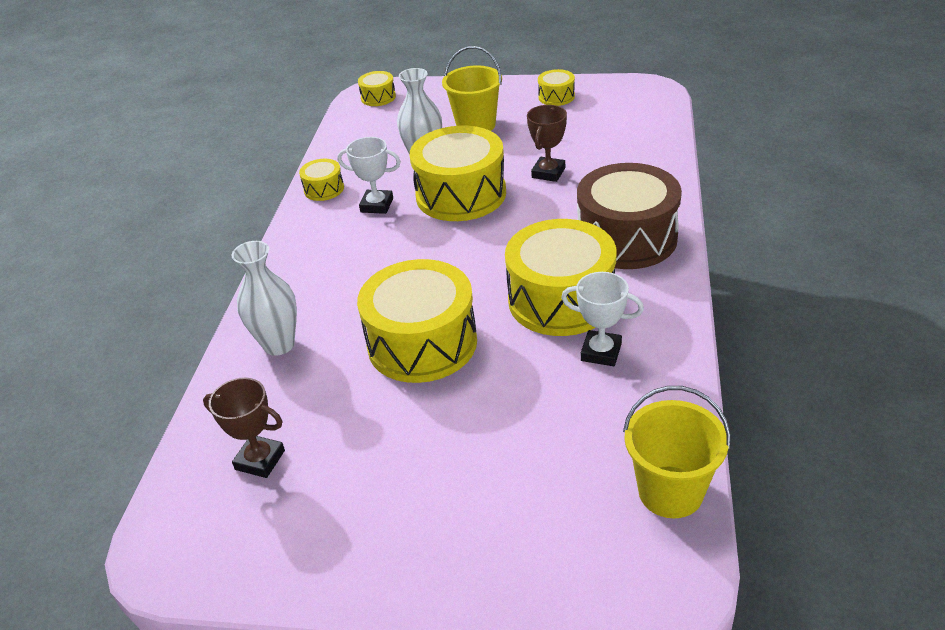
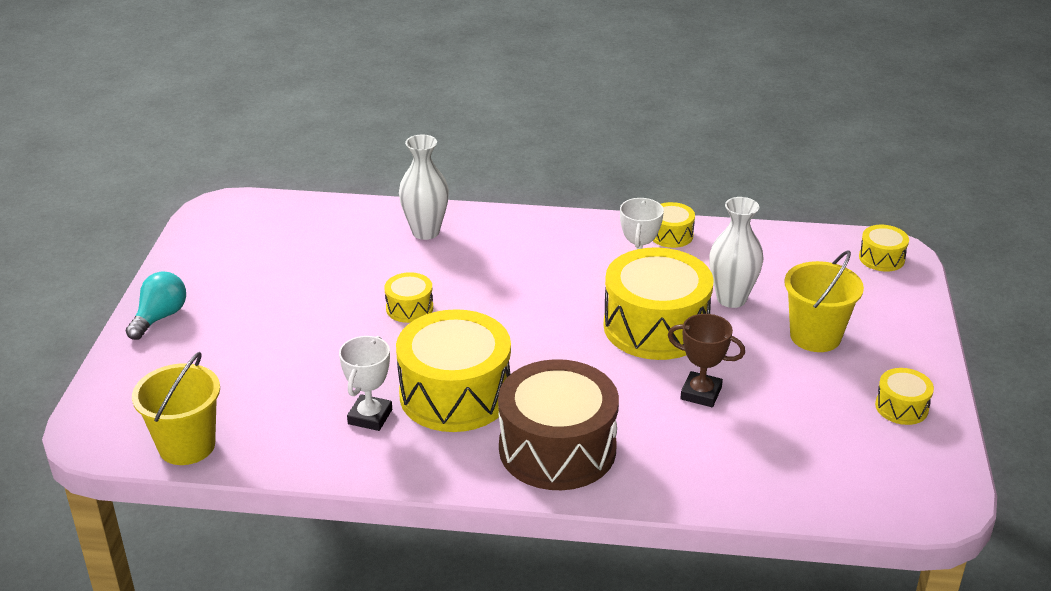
camera: 85 degrees right, 5 degrees down
(260, 460) = (294, 236): brown trophy -> none
(422, 343) = (409, 308): yellow drum -> yellow drum, size x0.46
(424, 573) = (160, 317): none -> turquoise light bulb

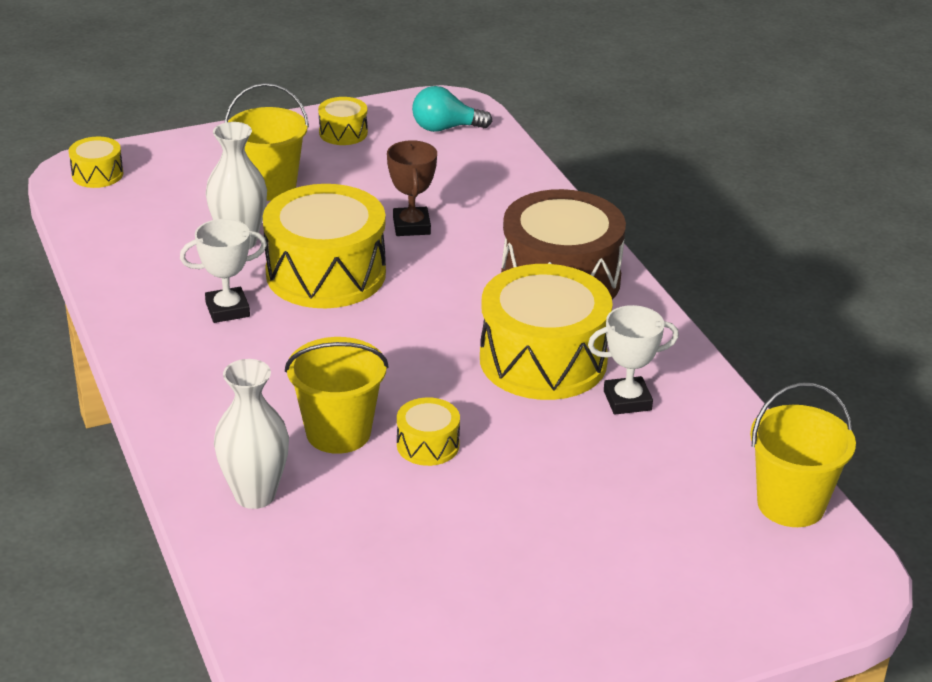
camera: 120 degrees left, 0 degrees up
(160, 317) = (624, 650): turquoise light bulb -> turquoise light bulb (445, 128)
(456, 277) = (338, 433): none -> yellow bucket
(671, 235) = (134, 306): yellow drum -> none

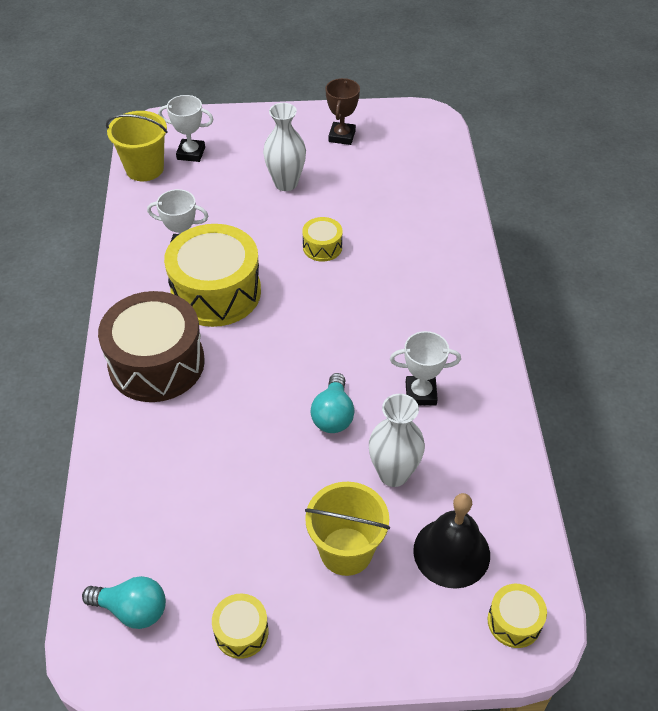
camera: 160 degrees left, 15 degrees up
(164, 202) = (451, 552): none -> black bell
(255, 495) = (435, 238): white vase -> white vase (286, 183)
(326, 274) = (333, 415): yellow drum -> turquoise light bulb
(338, 433) = (373, 268): yellow bucket -> none
(411, 226) = (240, 456): brown trophy -> brown trophy (342, 136)
(739, 548) = (191, 153): none -> white trophy

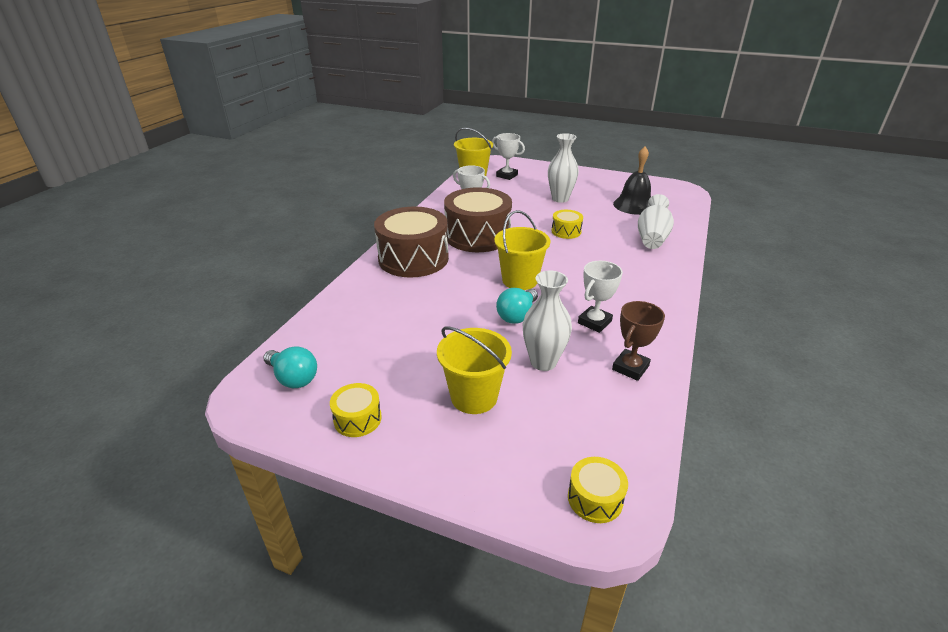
camera: 25 degrees right, 15 degrees down
(216, 292) = (477, 236): yellow drum -> brown drum
(308, 356) = (520, 280): none -> yellow bucket
(342, 136) = (613, 186): brown trophy -> brown trophy (630, 368)
(420, 393) = (594, 322): white trophy -> white trophy turned 75 degrees counterclockwise
(427, 225) = (652, 237): none -> white vase
(451, 552) = (563, 427): black bell -> black bell (634, 205)

